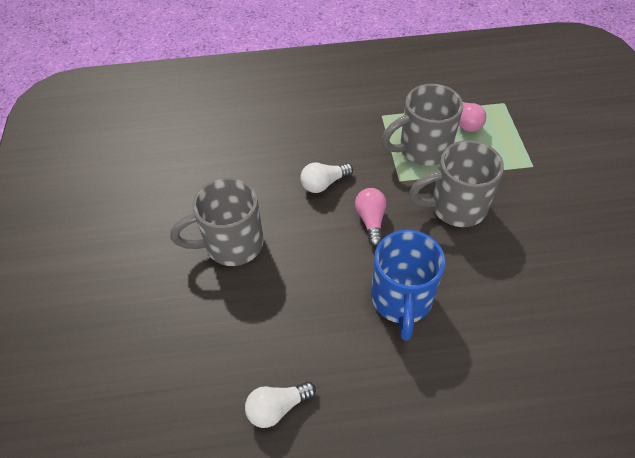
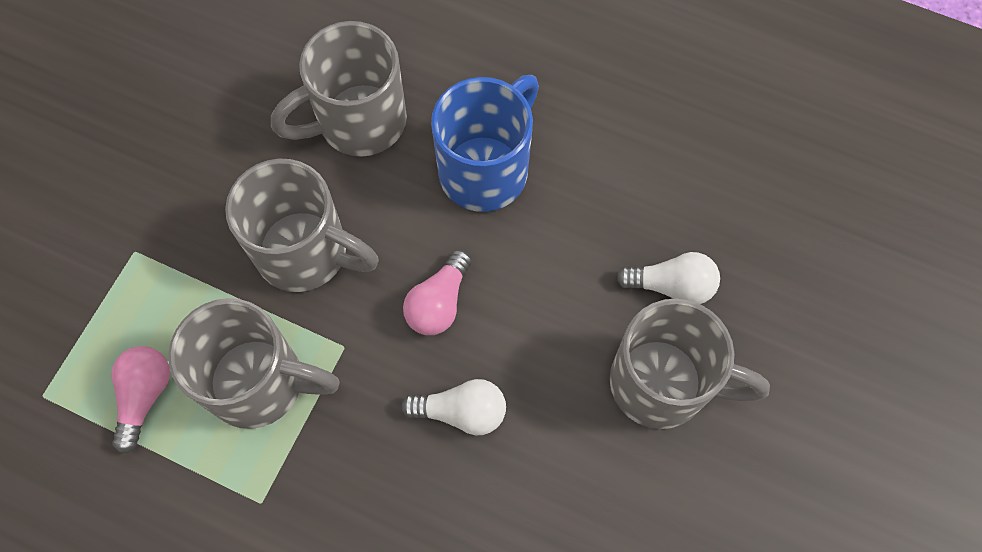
camera: 150 degrees left, 15 degrees up
(277, 407) = (710, 134): white light bulb -> white light bulb (671, 285)
(495, 285) = (358, 122): none -> grey mug

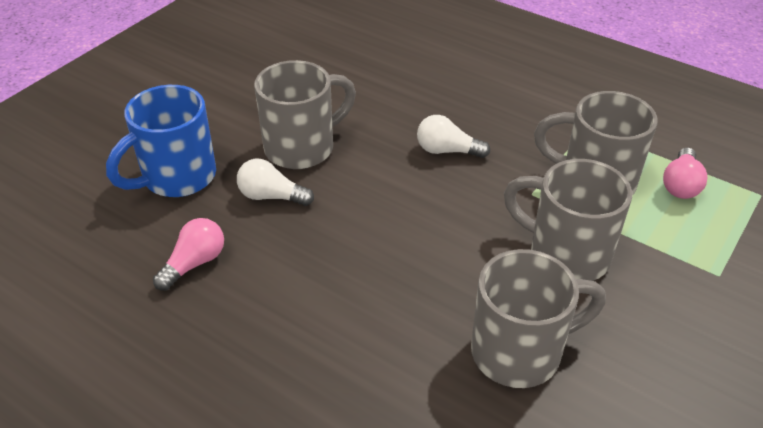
camera: 170 degrees left, 25 degrees down
(439, 302) = (455, 209): pink light bulb -> pink light bulb (194, 263)
(486, 169) = (400, 294): blue mug -> blue mug (177, 178)
(662, 383) = (302, 147): grey mug -> grey mug turned 120 degrees clockwise

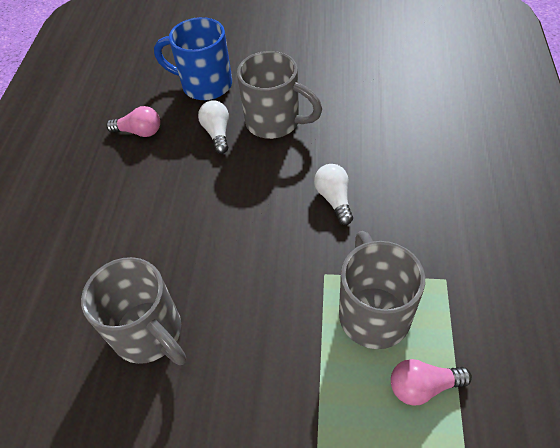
camera: 65 degrees right, 10 degrees up
(565, 254) = (268, 325): grey mug -> none

